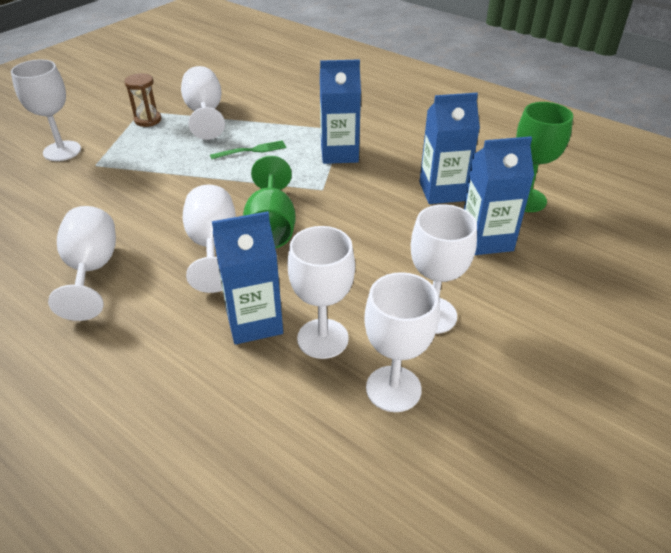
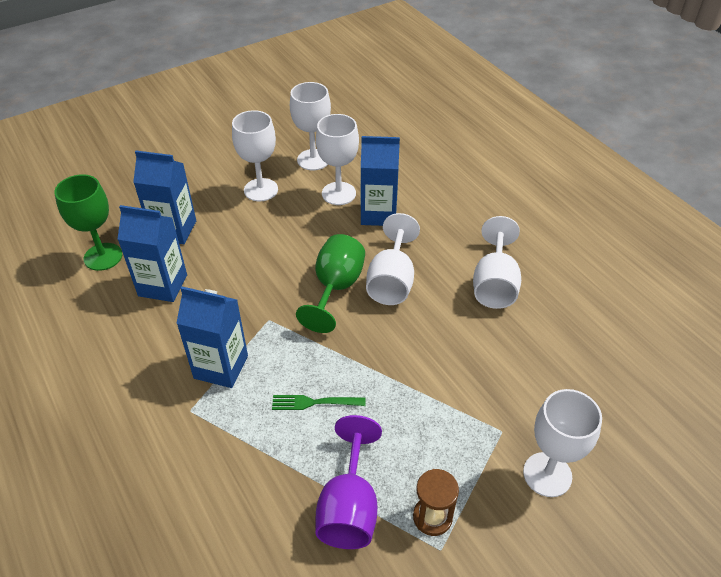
camera: 160 degrees left, 5 degrees up
(205, 114) = (349, 507): white goblet -> purple goblet

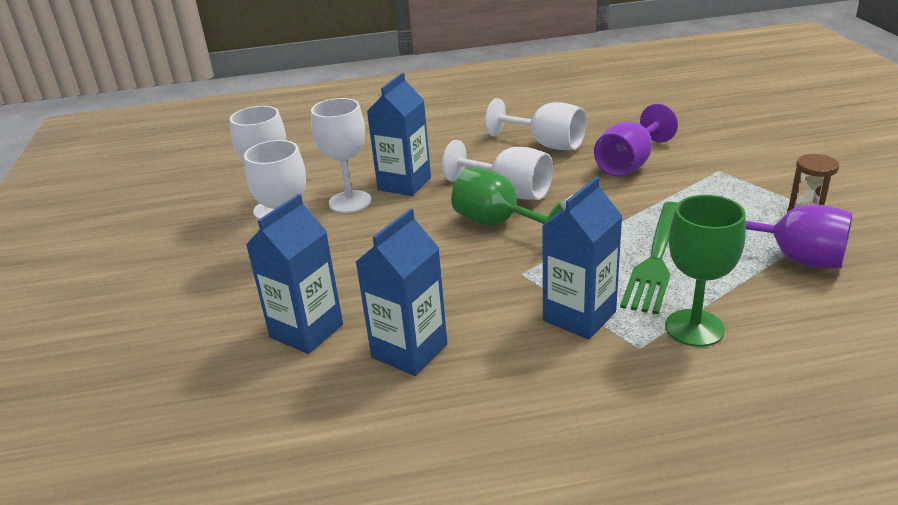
camera: 65 degrees left, 15 degrees down
(103, 257) = (306, 407): green goblet -> green goblet (694, 328)
(314, 402) = (656, 259): green fork -> green fork, size x1.86
(483, 355) = (629, 164): none -> purple goblet
(547, 474) = (767, 160): white goblet -> none

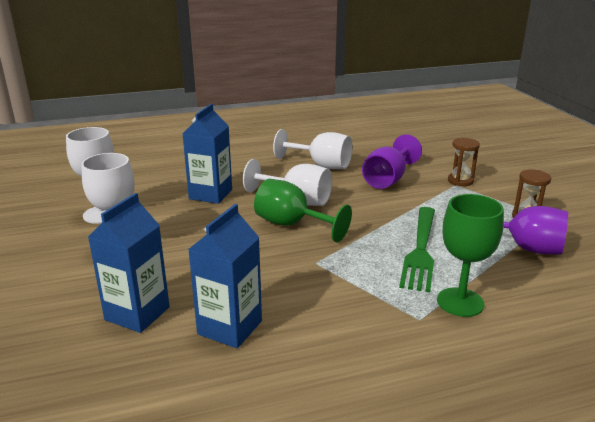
camera: 10 degrees left, 5 degrees down
(350, 202) = (166, 208): white goblet -> none
(579, 316) = (368, 295): blue carton -> none
(726, 165) = (460, 181): none -> brown hourglass

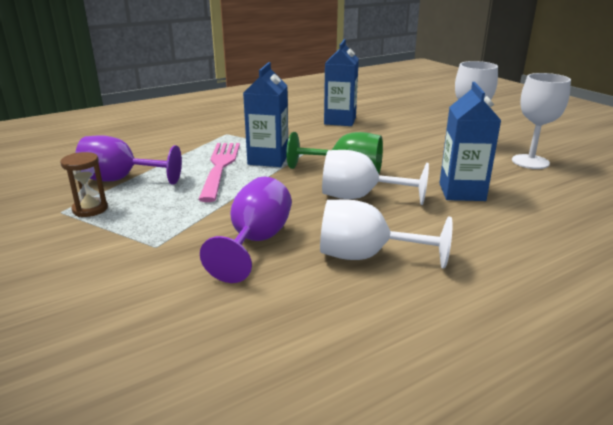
camera: 165 degrees right, 0 degrees up
(137, 313) = (399, 120): blue carton -> blue carton (268, 159)
(420, 250) = (220, 167): green fork -> pink fork
(460, 181) = (144, 255): brown hourglass -> none
(460, 302) = (196, 142): green goblet -> none

